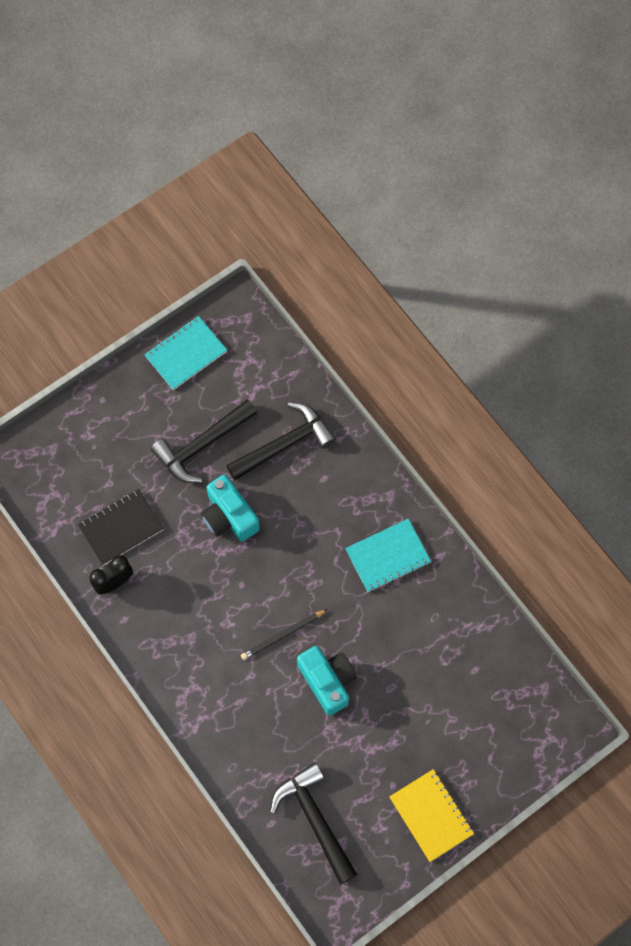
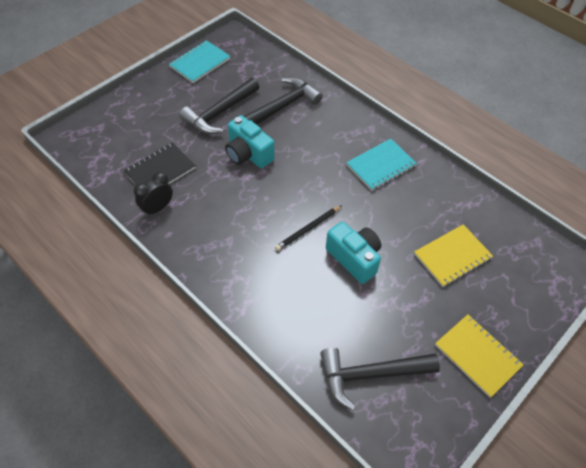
camera: 10 degrees left, 15 degrees down
(315, 819) = (370, 374): black hammer -> black hammer turned 60 degrees counterclockwise
(439, 694) = (452, 256): none -> yellow notebook

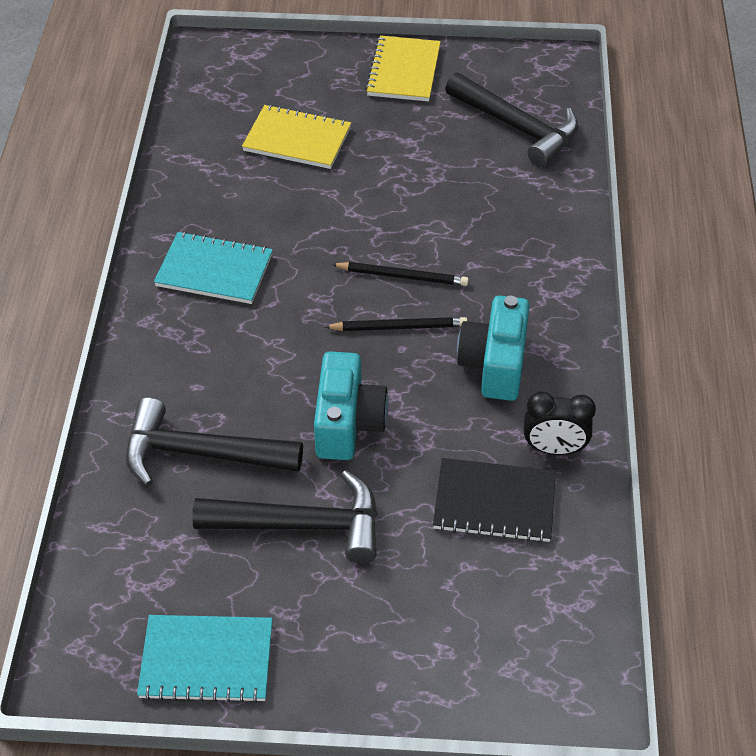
camera: 130 degrees left, 5 degrees down
(279, 205) = (399, 327): none -> black pencil
(354, 258) = (395, 212): turquoise camera -> turquoise camera (494, 364)

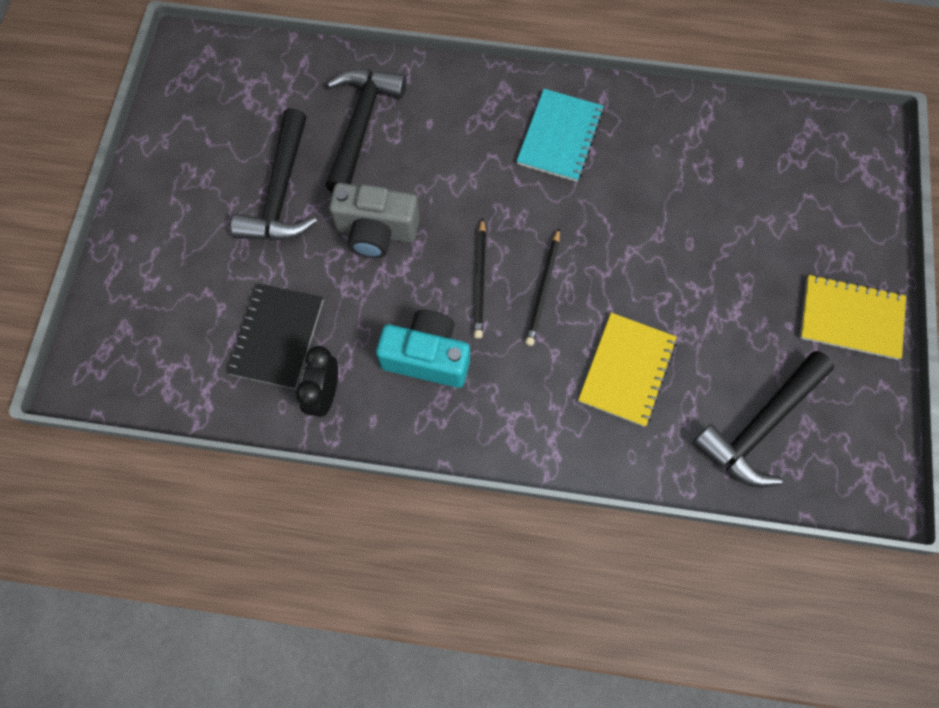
camera: 95 degrees right, 20 degrees up
(206, 660) = (179, 128): turquoise notebook -> none
(297, 139) = (735, 210): yellow notebook -> yellow notebook (627, 370)
(348, 423) = (376, 231): turquoise camera -> grey camera

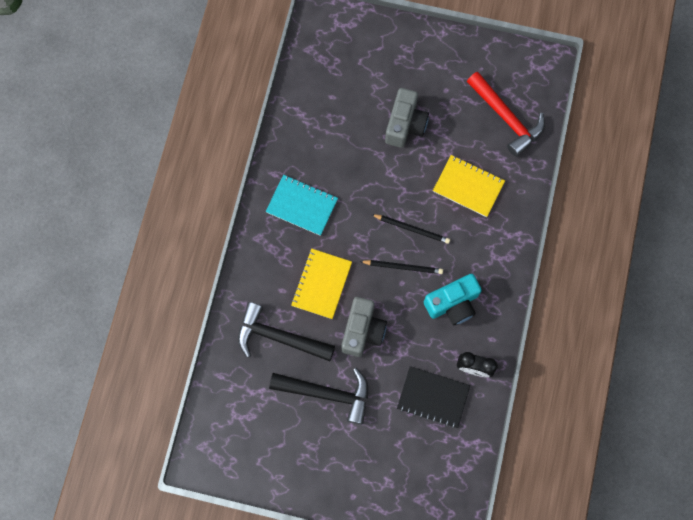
camera: 85 degrees left, 5 degrees up
(427, 357) = (452, 304): turquoise camera -> turquoise camera turned 135 degrees counterclockwise
(715, 268) = (405, 125): none -> grey camera
(760, 425) = (506, 118): black hammer -> red hammer
(850, 318) = (443, 55): yellow notebook -> yellow notebook (321, 284)

